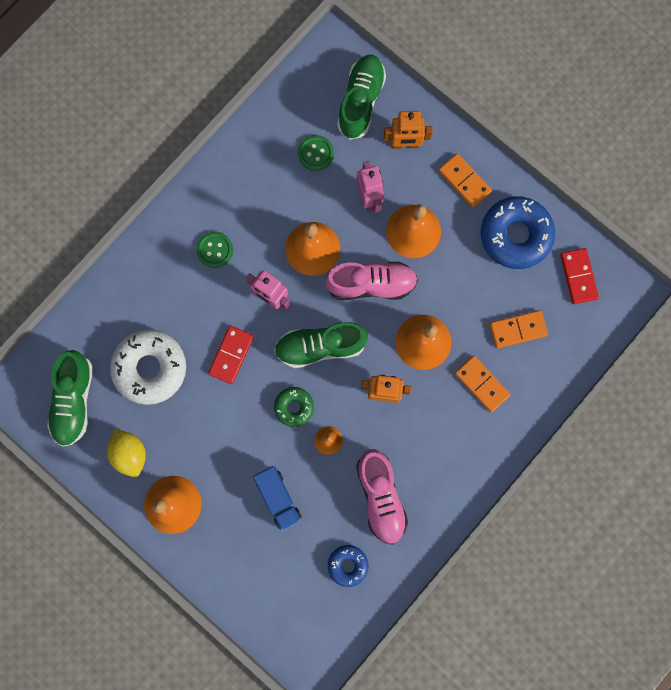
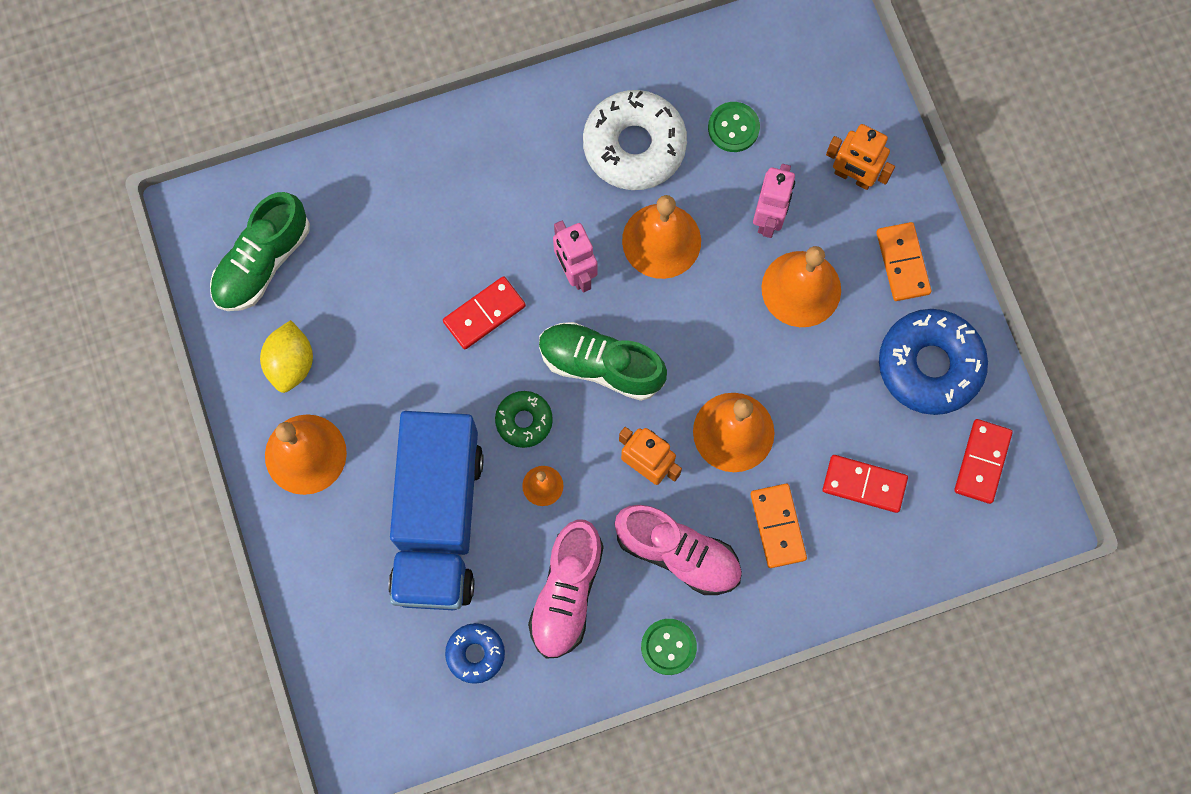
camera: 30 degrees right, 5 degrees down
(150, 368) = (377, 275): white donut -> white donut (634, 146)
(215, 250) = (539, 176): green button -> green button (668, 647)
(278, 498) = (438, 521): blue truck -> blue truck, size x2.12
(361, 101) = (827, 95): green shoe -> none
(371, 284) = (709, 324): pink shoe -> pink shoe (678, 553)
(518, 329) = (864, 484): orange domino -> red domino

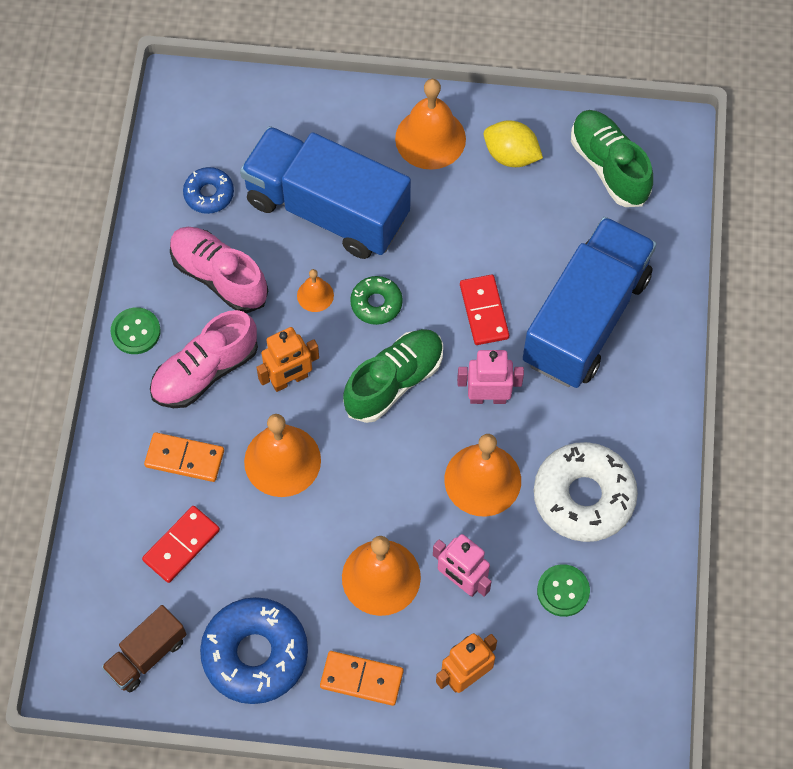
camera: 115 degrees right, 10 degrees down
(448, 216) = (585, 319): none -> blue truck
(982, 462) = (147, 655): red domino -> brown truck

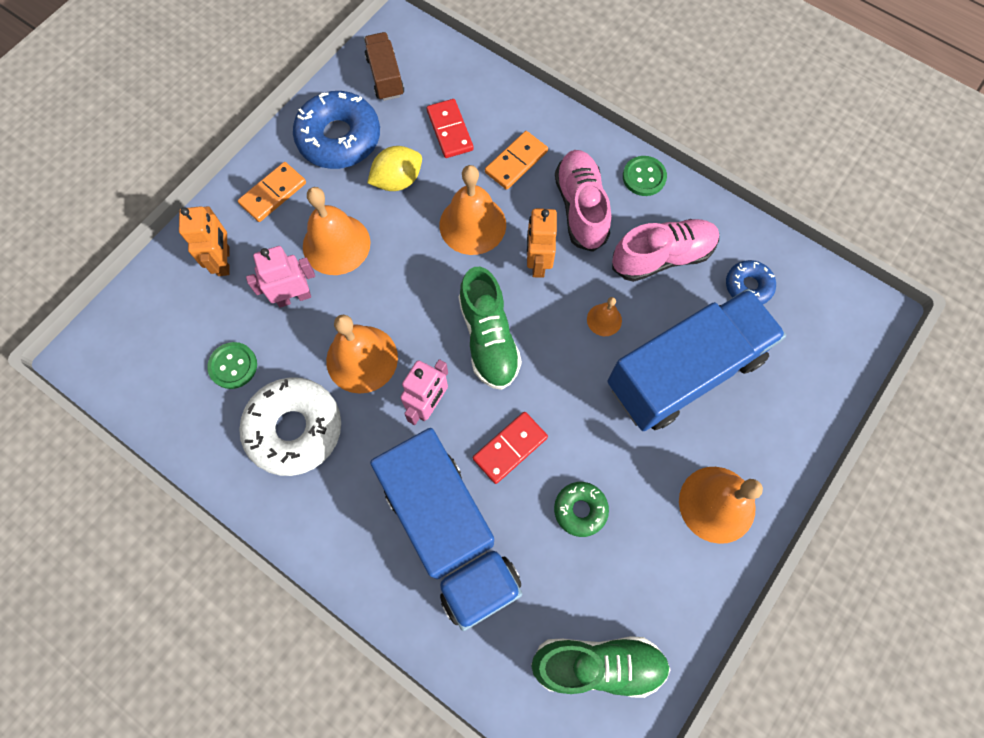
camera: 120 degrees right, 5 degrees up
(376, 303) = (569, 363): green donut -> green donut (580, 510)
(484, 311) = (510, 448): red domino -> red domino turned 60 degrees counterclockwise
(511, 155) = (660, 571): yellow lemon -> yellow lemon (398, 180)

